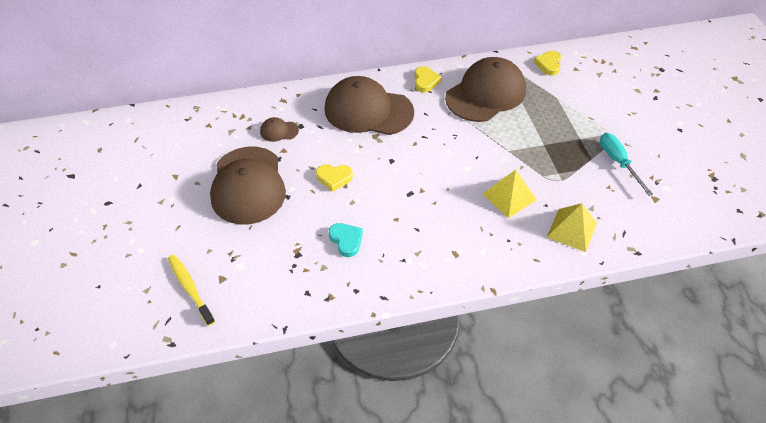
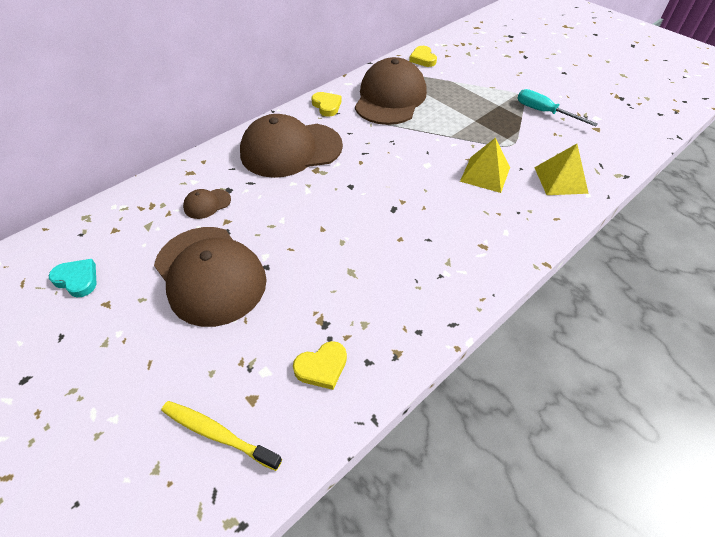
camera: 30 degrees left, 0 degrees up
(334, 178) = (304, 226): yellow heart -> yellow heart (322, 367)
(346, 240) = (367, 283): turquoise heart -> turquoise heart (77, 279)

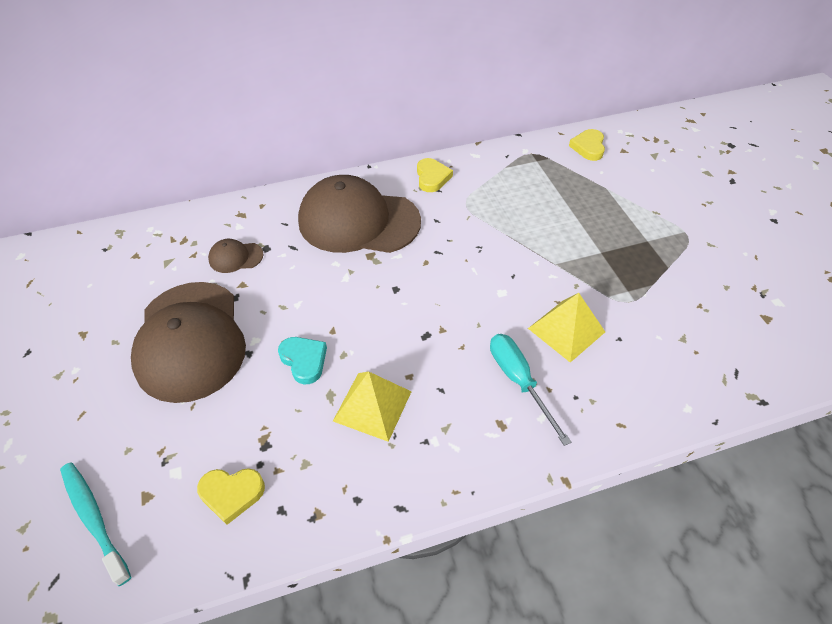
camera: 25 degrees right, 0 degrees up
(77, 279) = (74, 297): turquoise heart -> turquoise heart (304, 360)
(218, 434) = (94, 519): yellow toothbrush -> turquoise toothbrush
(390, 98) = (513, 189): brown cap -> none
(544, 112) = (705, 270): turquoise screwdriver -> turquoise screwdriver (519, 381)
(560, 180) = (663, 374): yellow pyramid -> yellow pyramid (372, 406)

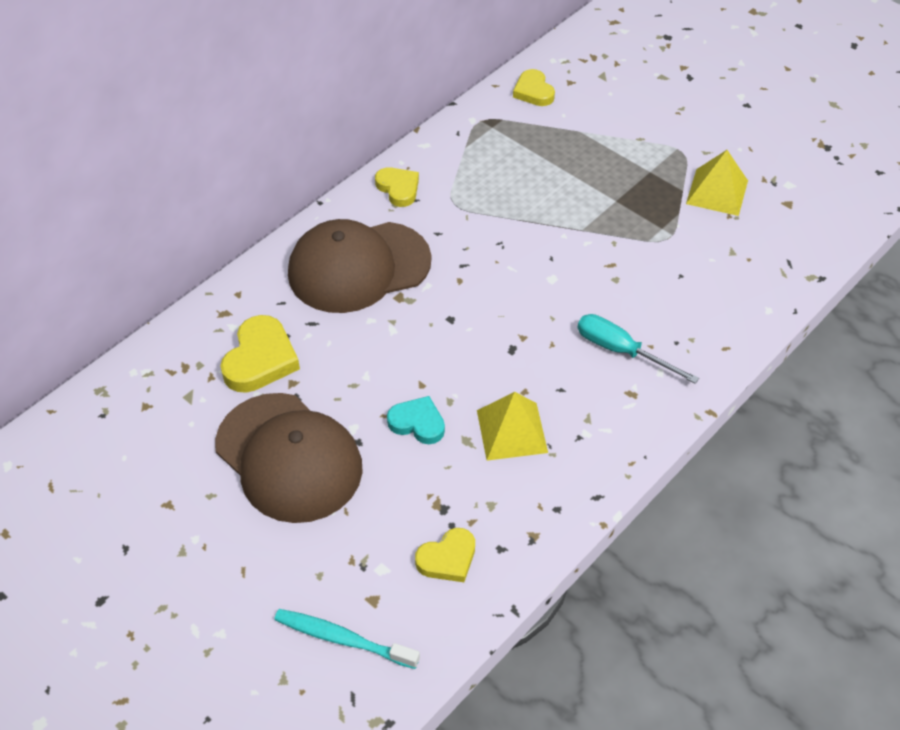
camera: 30 degrees left, 0 degrees up
(235, 257) = (260, 359): brown cap -> yellow heart
(566, 330) = (632, 288): yellow pyramid -> yellow pyramid (717, 192)

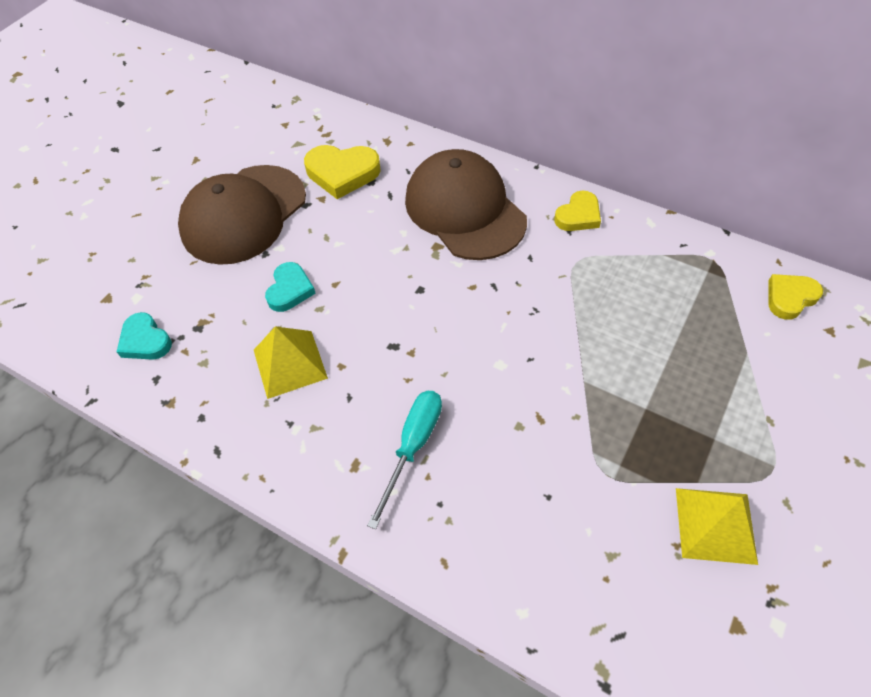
camera: 80 degrees right, 5 degrees up
(343, 639) = (71, 287): turquoise toothbrush -> none
(447, 558) = (145, 341): yellow heart -> turquoise heart

